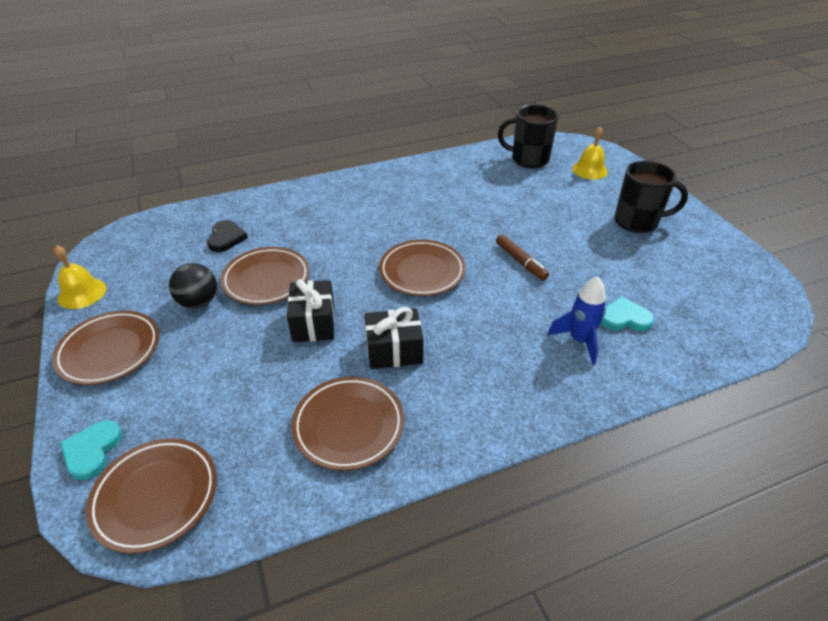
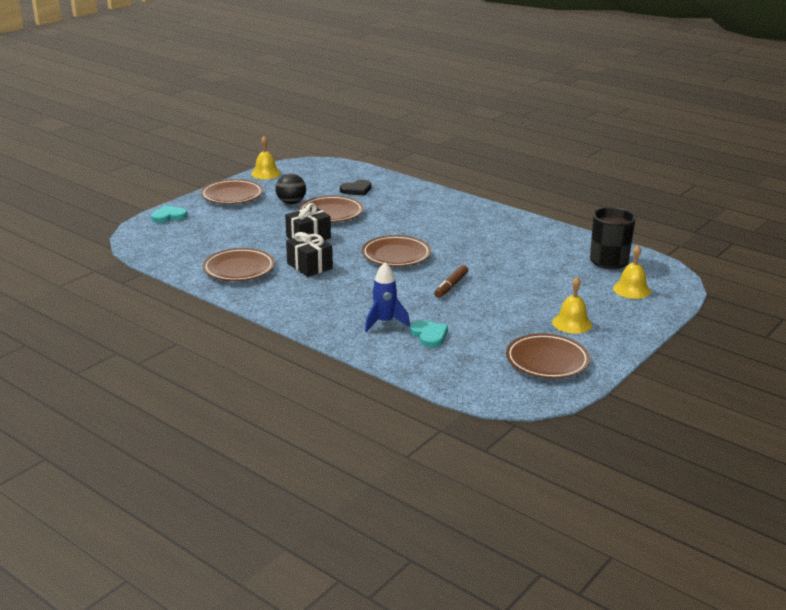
camera: 60 degrees right, 15 degrees down
(156, 496) = (156, 239): brown plate -> brown plate (547, 361)
(637, 222) = (572, 323): black mug -> yellow bell

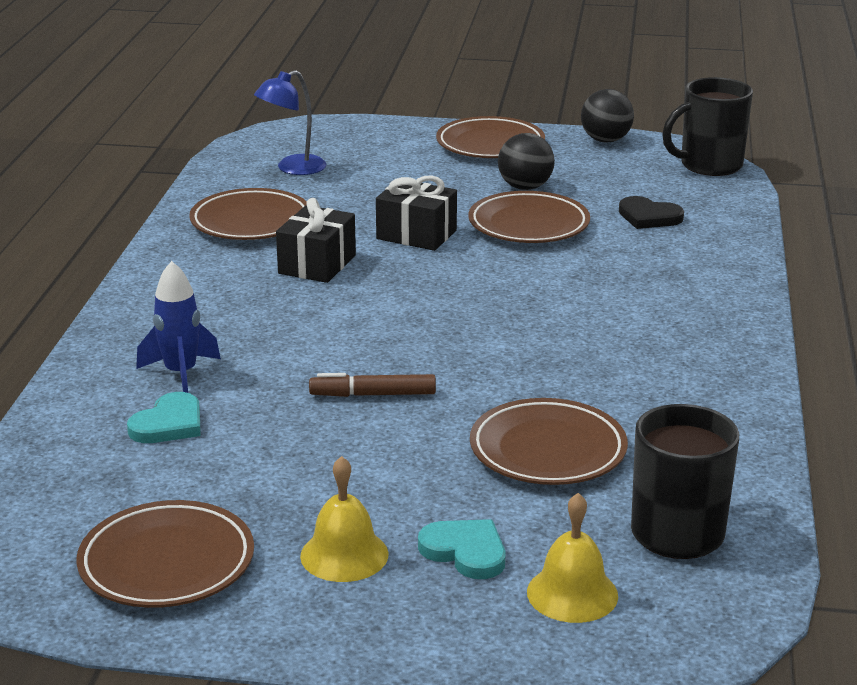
camera: 60 degrees right, 0 degrees up
(169, 216) = (366, 131): turquoise heart -> turquoise heart (465, 551)
(188, 244) = (292, 168): none -> blue lamp
(266, 173) = (605, 140): yellow bell -> black ball
(323, 164) = (709, 165): none -> black mug
(396, 255) = (435, 317): brown plate -> brown plate (548, 450)

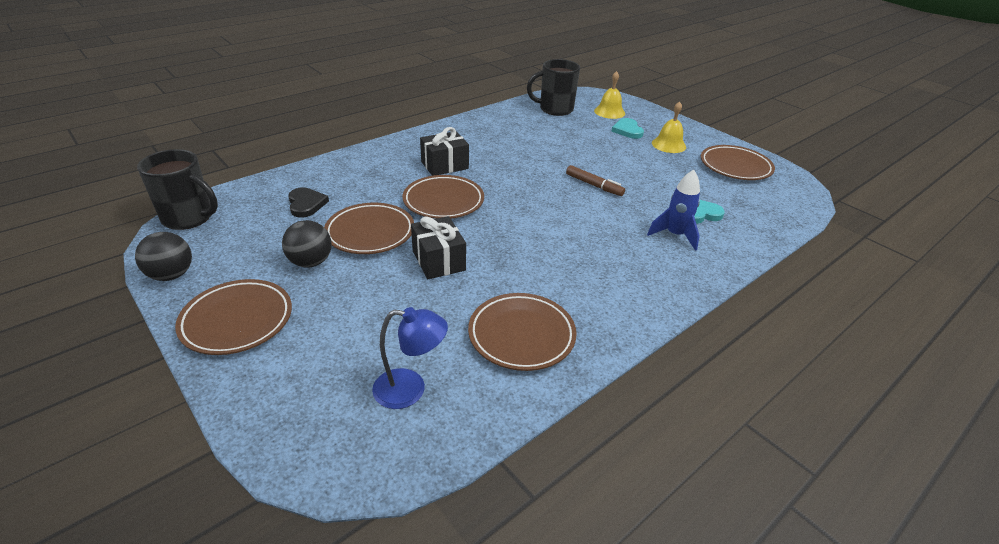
camera: 140 degrees left, 10 degrees up
(317, 264) = (526, 269): black gift -> black gift (444, 165)
(548, 450) = (557, 140): brown plate -> brown plate (443, 201)

